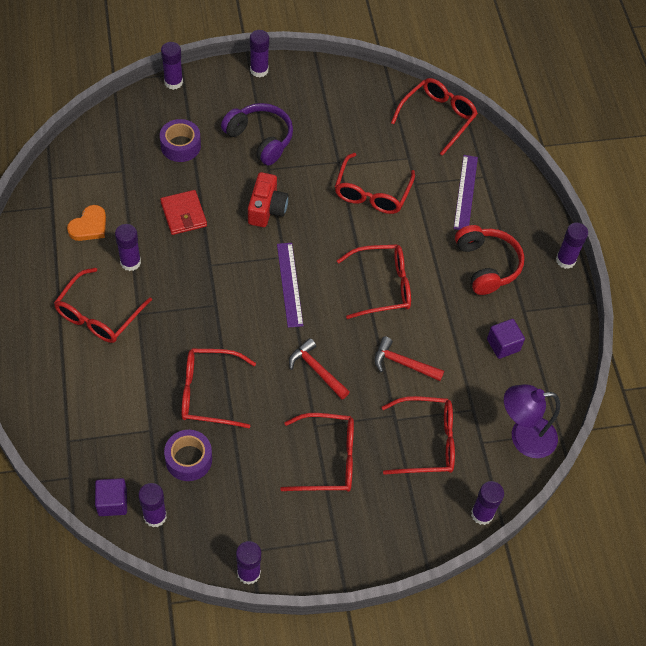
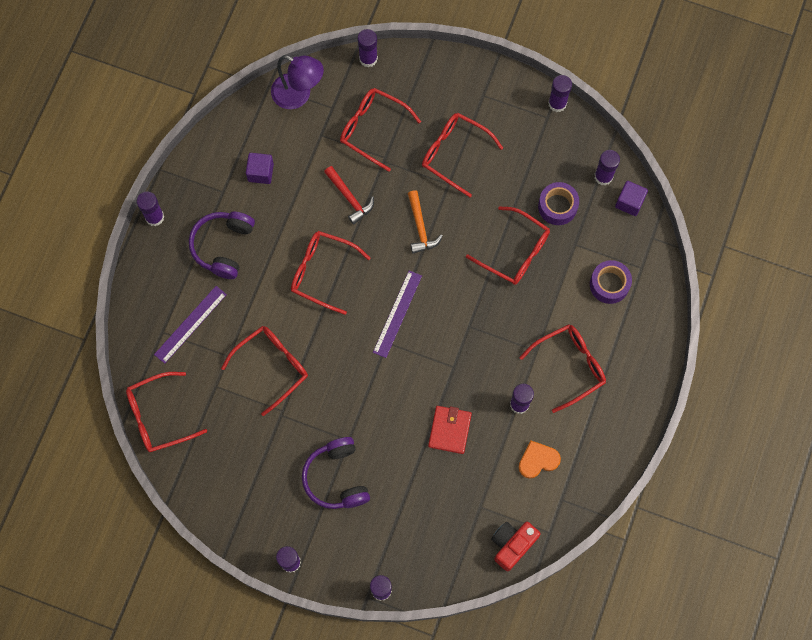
camera: 145 degrees left, 15 degrees up
(180, 146) = (414, 508): purple tape -> purple tape (609, 284)
(267, 209) = (374, 398): red camera -> red camera (512, 545)
(317, 370) = (420, 227): red hammer -> orange hammer
(486, 265) = (223, 246): red headphones -> purple headphones

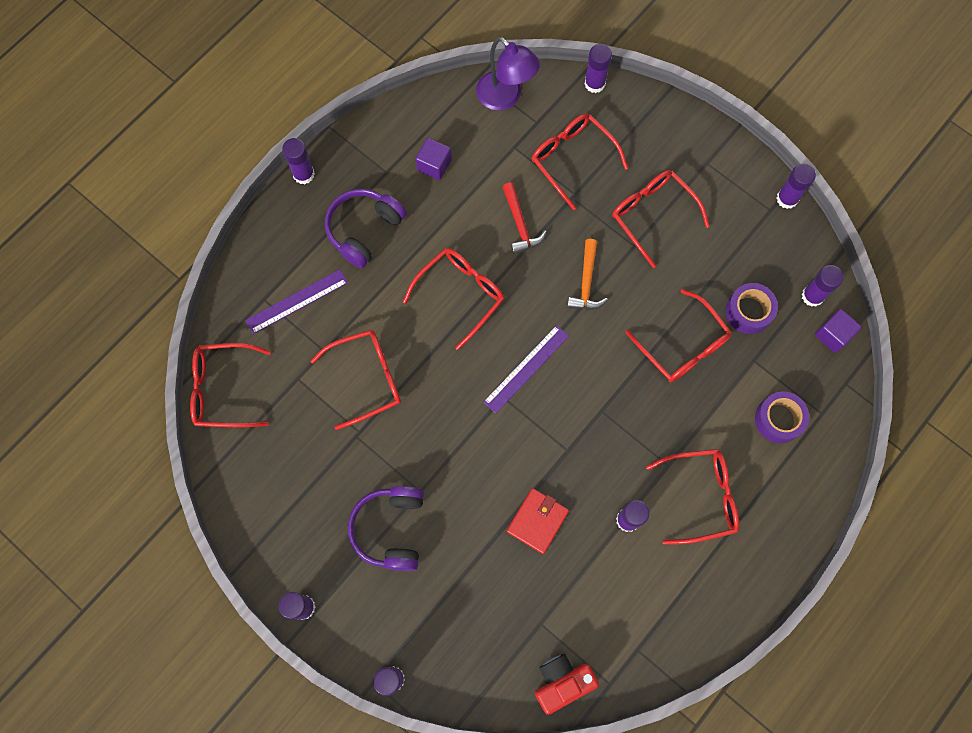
camera: 20 degrees right, 0 degrees up
(322, 272) = (460, 294): red glasses -> red glasses turned 90 degrees clockwise
(538, 460) = (626, 593): orange heart -> none

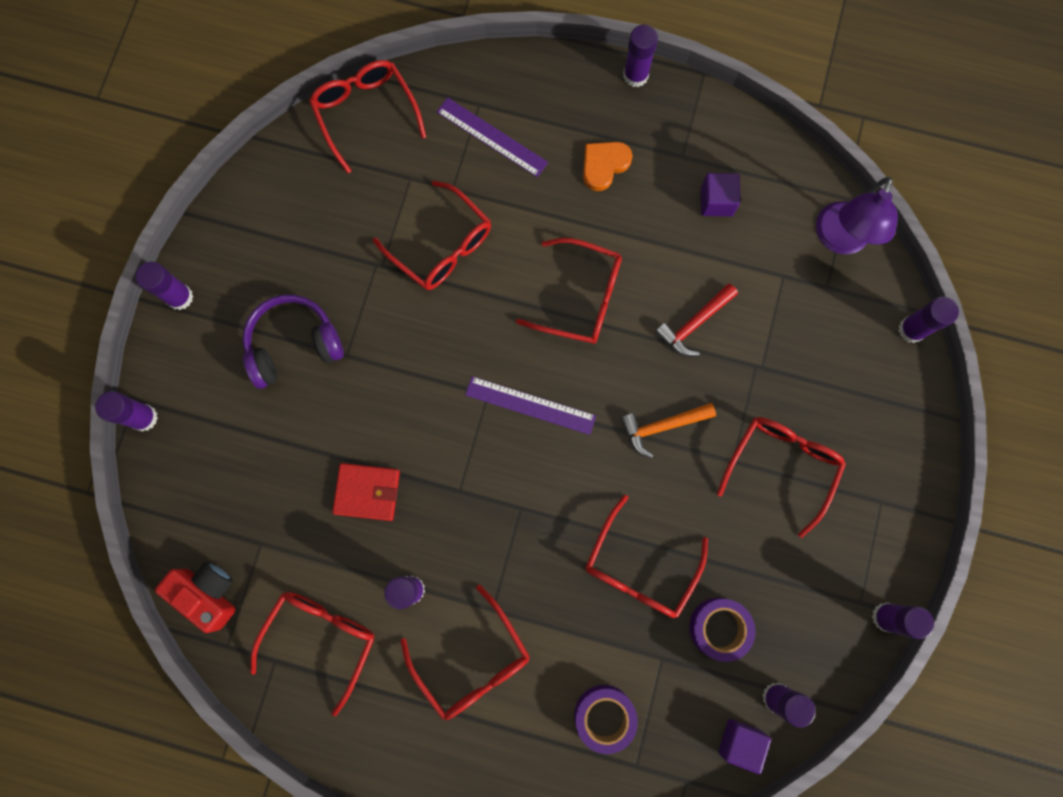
camera: 65 degrees right, 5 degrees up
(364, 230) = (604, 165): purple headphones -> orange heart
(572, 159) = (803, 346): red glasses -> red glasses (321, 639)

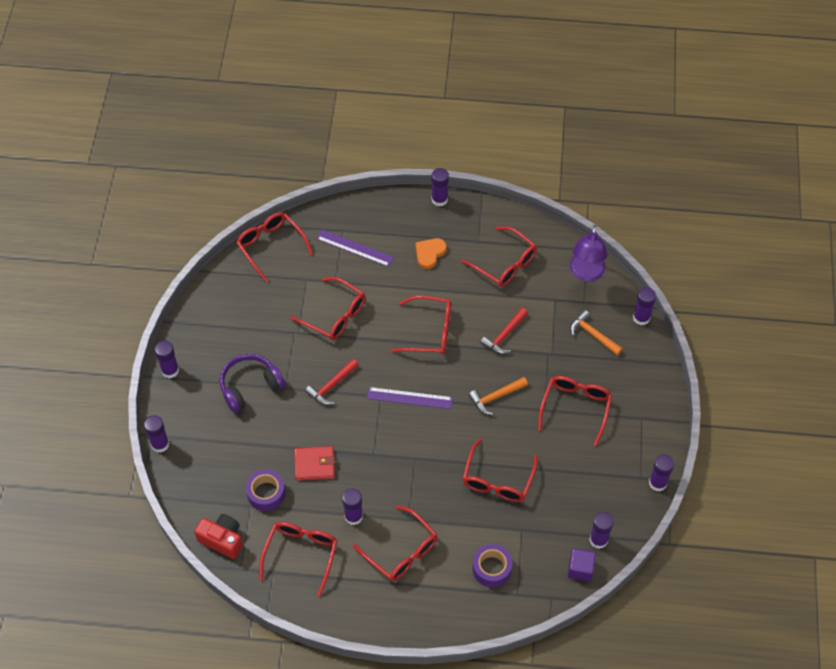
camera: 10 degrees left, 20 degrees down
(416, 364) = (331, 385): none -> red hammer
(716, 201) = (505, 263): purple cube -> red glasses
(719, 627) = (554, 506): purple tape -> purple tape (266, 493)
(831, 346) = (593, 334): none -> orange hammer

